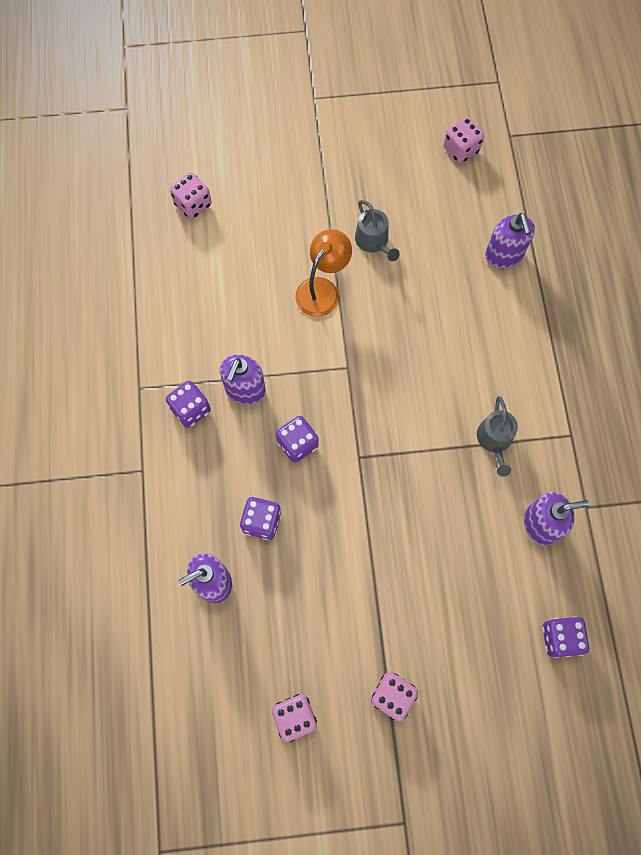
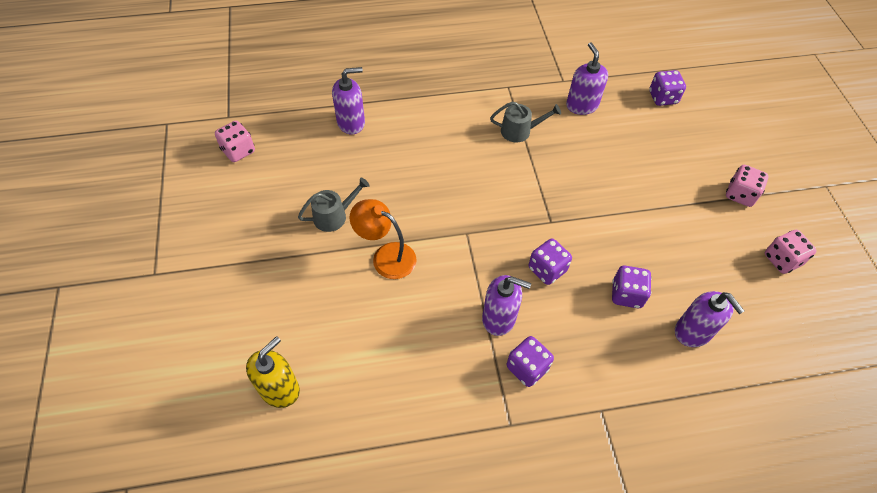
camera: 95 degrees left, 15 degrees down
(193, 204) = (279, 389): pink dice -> yellow soap dispenser

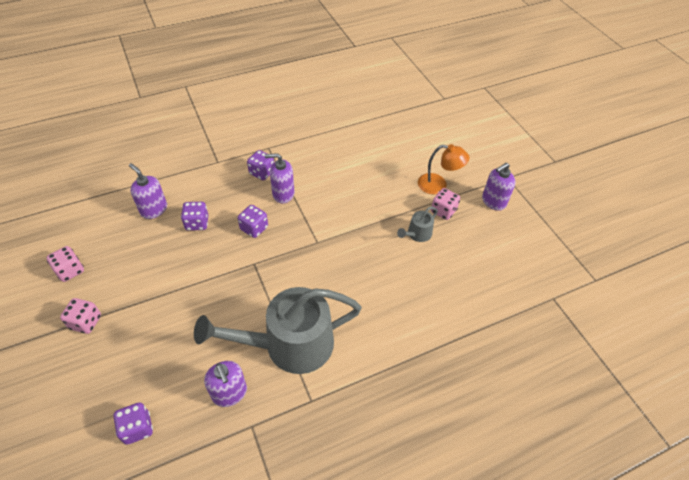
camera: 165 degrees right, 5 degrees down
(238, 151) = (520, 268): pink dice -> pink dice (443, 211)
(279, 389) = (397, 140): yellow soap dispenser -> none
(351, 123) = (446, 317): purple soap dispenser -> purple soap dispenser (493, 201)
(386, 256) = (368, 215): orange lamp -> orange lamp (438, 185)
(519, 131) = (290, 344): grey watering can -> grey watering can, size x2.34

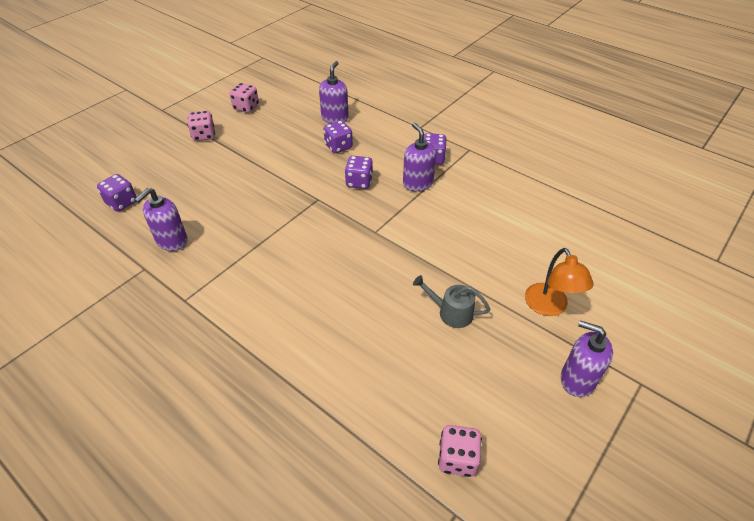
camera: 65 degrees right, 5 degrees down
(290, 344) = (240, 260): grey watering can -> none
(443, 211) = (510, 326): pink dice -> pink dice (457, 458)

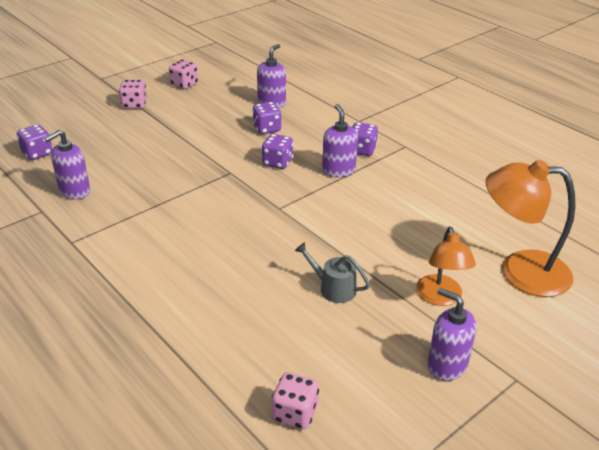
camera: 10 degrees right, 10 degrees down
(609, 268) = (520, 271): none -> orange lamp

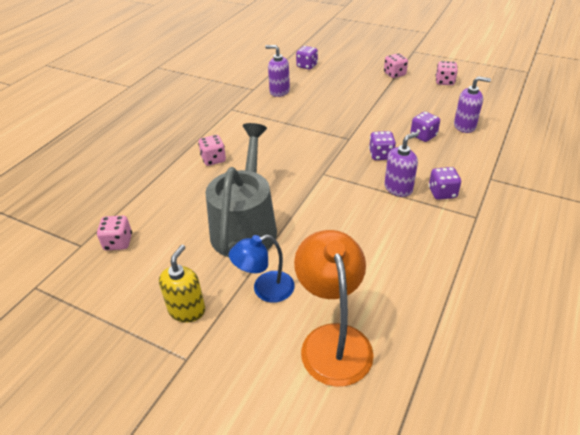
camera: 70 degrees right, 5 degrees up
(179, 285) = (213, 159): none -> pink dice
(333, 288) = (245, 226): grey watering can -> grey watering can, size x2.34
(440, 297) = (265, 290): orange lamp -> blue lamp
(446, 365) = (187, 310): purple soap dispenser -> yellow soap dispenser

